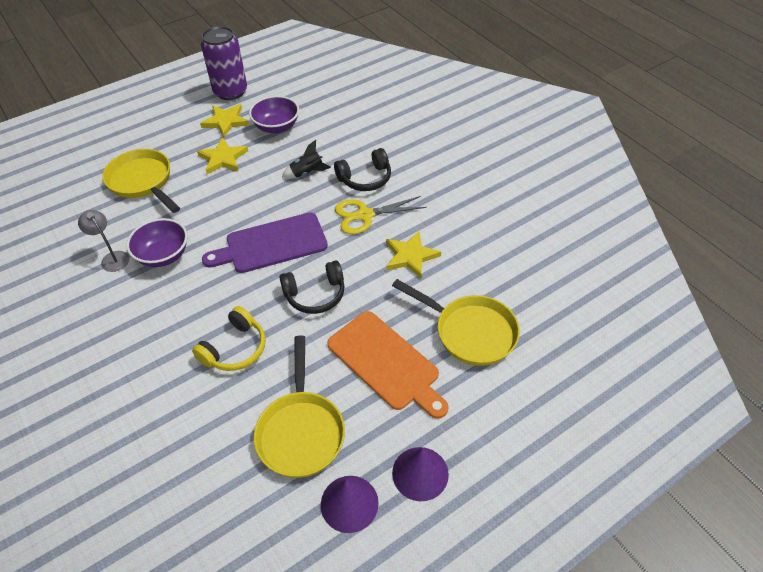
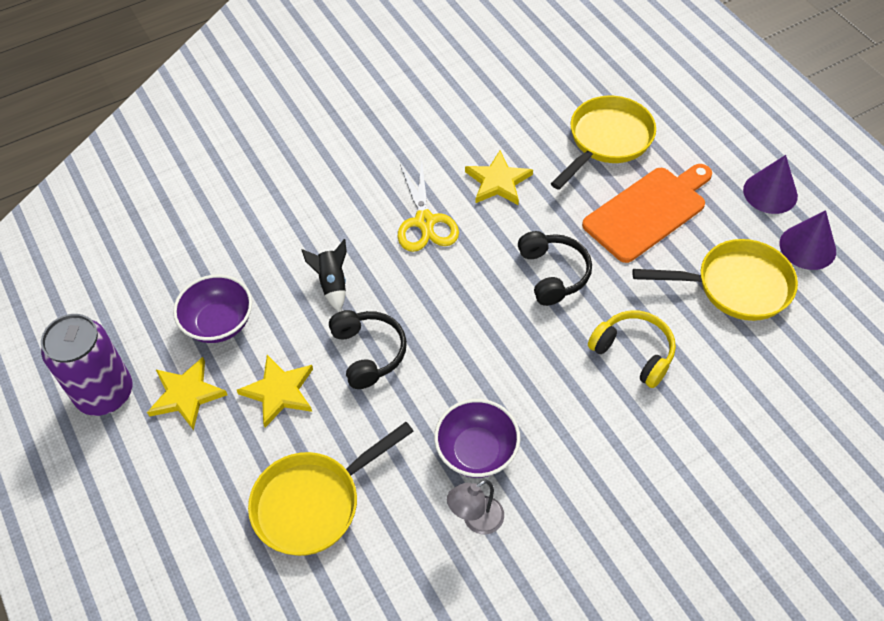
camera: 85 degrees left, 5 degrees up
(271, 244) = (466, 321): purple cutting board -> none
(365, 178) = (356, 219): black headphones -> black headphones (368, 353)

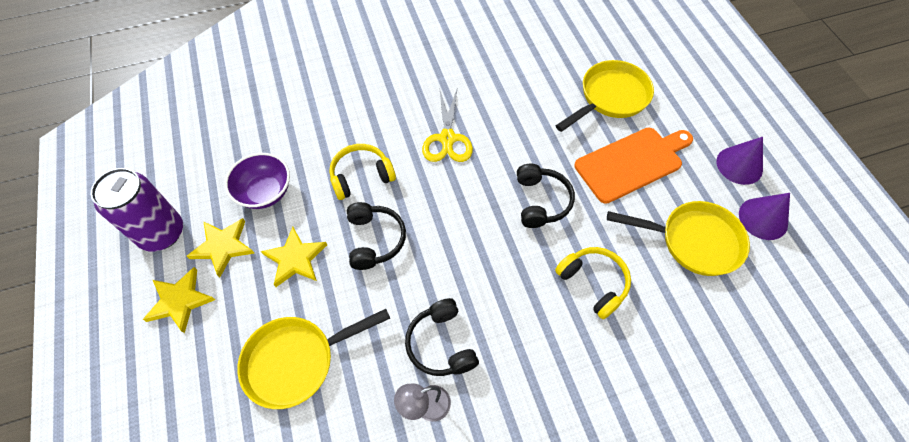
camera: 10 degrees right, 5 degrees up
(332, 284) = (361, 176): black rocket -> yellow headphones
(476, 451) = (441, 344): purple bowl -> black headphones
(498, 181) = (514, 116): yellow star -> yellow star (180, 301)

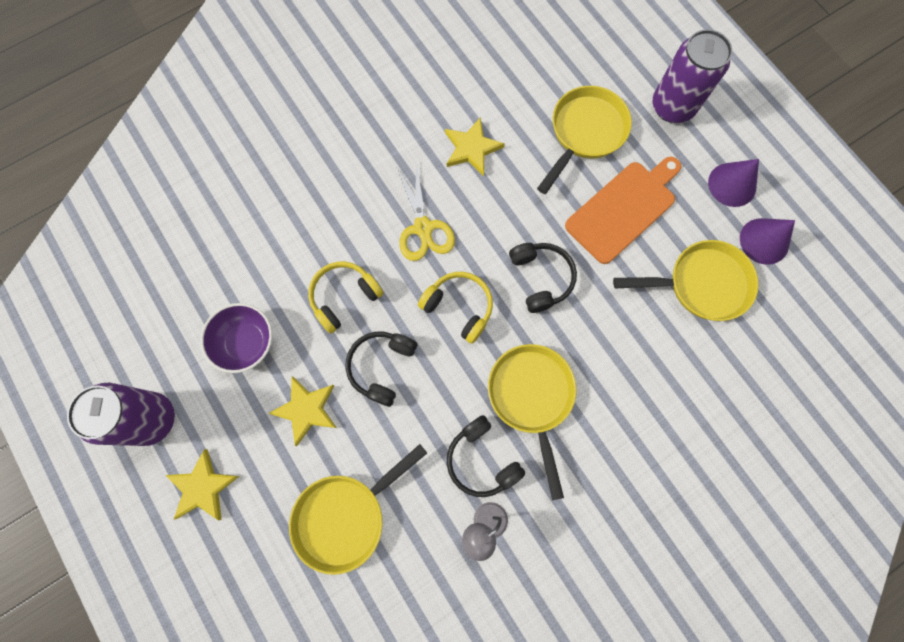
camera: 15 degrees left, 15 degrees up
(223, 246) = (225, 416): yellow star -> yellow star (471, 148)
(374, 240) = (382, 367): black headphones -> black headphones turned 135 degrees counterclockwise
(505, 300) = (532, 397): none -> yellow pan
(593, 283) = (613, 356): yellow headphones -> yellow headphones (459, 307)
(694, 94) = (672, 106): none -> purple can

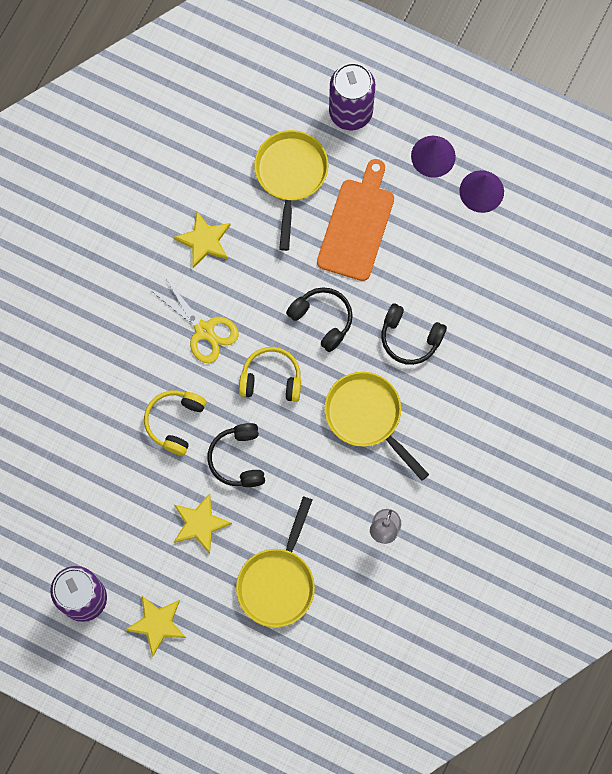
camera: 30 degrees left, 0 degrees up
(246, 343) = (119, 501): purple bowl -> none
(481, 459) = (355, 484): black headphones -> black headphones (410, 338)
(701, 284) = (450, 254): yellow pan -> none

